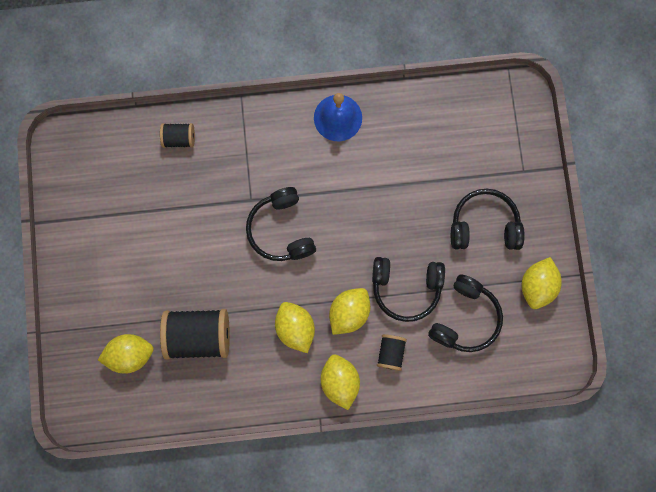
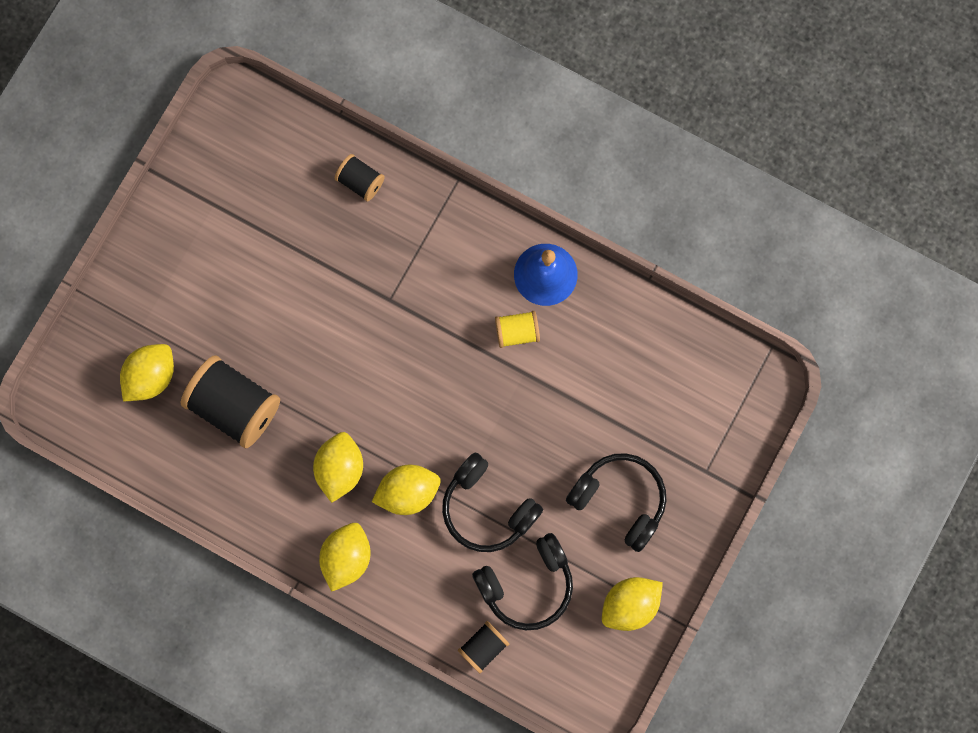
camera: 35 degrees right, 0 degrees up
(130, 354) = (151, 376): yellow lemon -> yellow lemon turned 75 degrees counterclockwise
(281, 230) = (399, 354): black headphones -> none
(345, 165) = (517, 332): none -> yellow spool
(390, 353) = (421, 565): black spool -> black spool (483, 647)

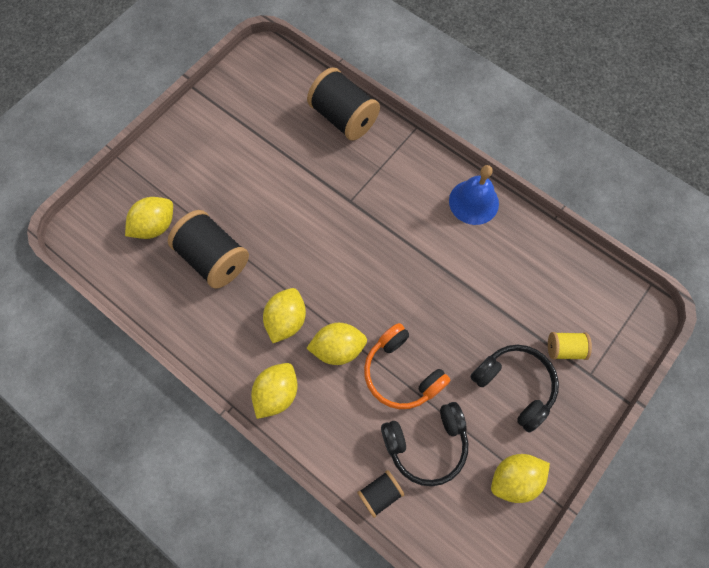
camera: 10 degrees right, 10 degrees down
(360, 182) = (343, 118): black spool -> black spool, size x1.91
(487, 508) = (401, 373): black headphones -> orange headphones
(517, 332) = (446, 240): yellow spool -> yellow spool (564, 349)

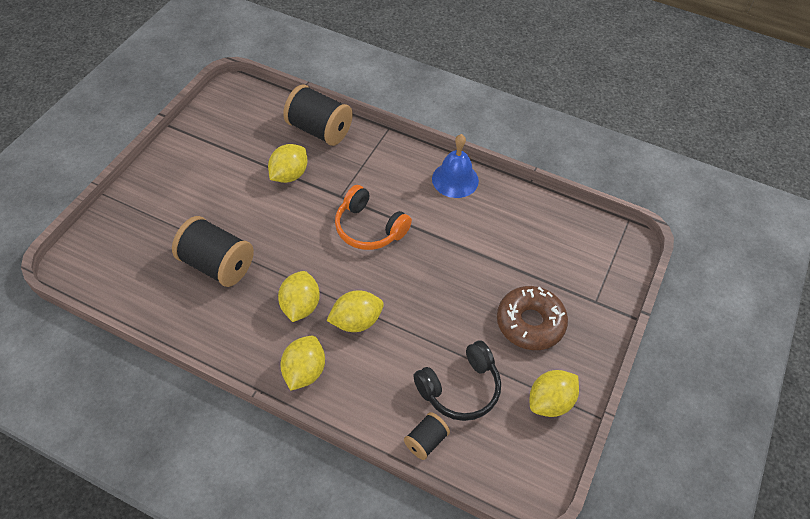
camera: 15 degrees left, 15 degrees down
(155, 226) = (152, 246): yellow lemon -> yellow lemon (289, 175)
(401, 373) = (422, 331): orange headphones -> orange headphones (369, 228)
(514, 385) = (530, 323): black headphones -> brown donut
(564, 349) = (567, 284): yellow spool -> none

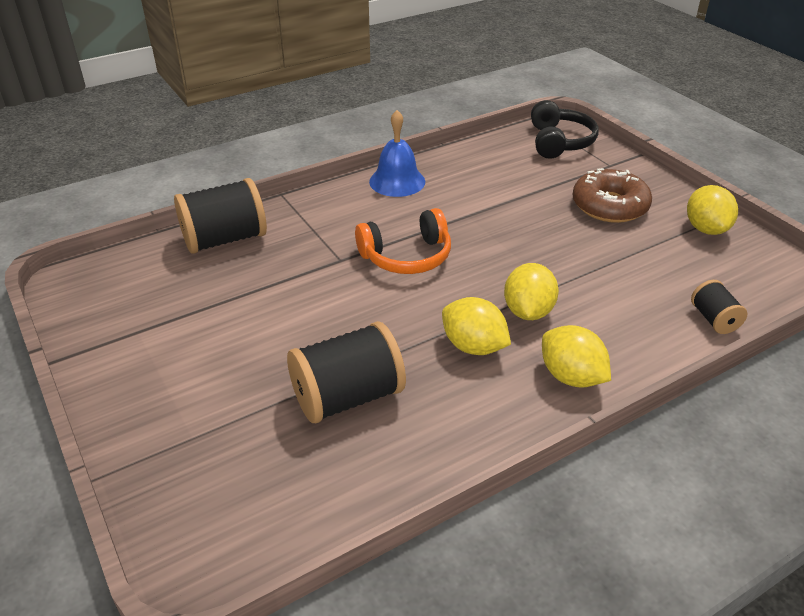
camera: 55 degrees left, 15 degrees down
(289, 175) = (267, 286): yellow lemon -> none
(460, 388) = (661, 274): black headphones -> black headphones (559, 142)

